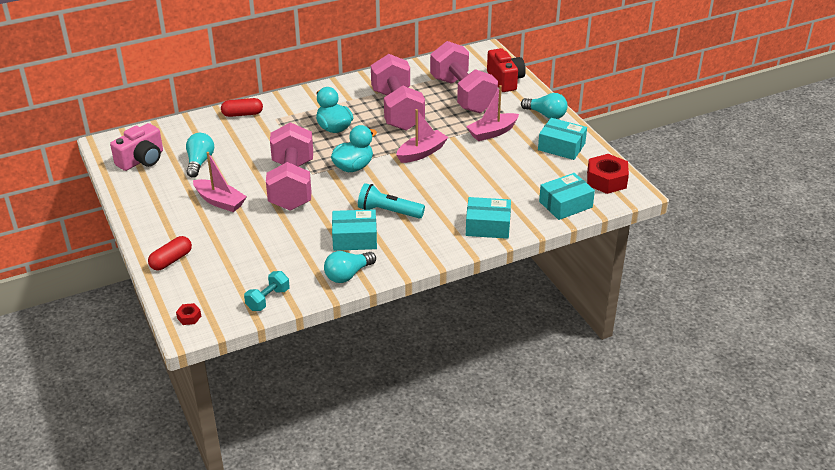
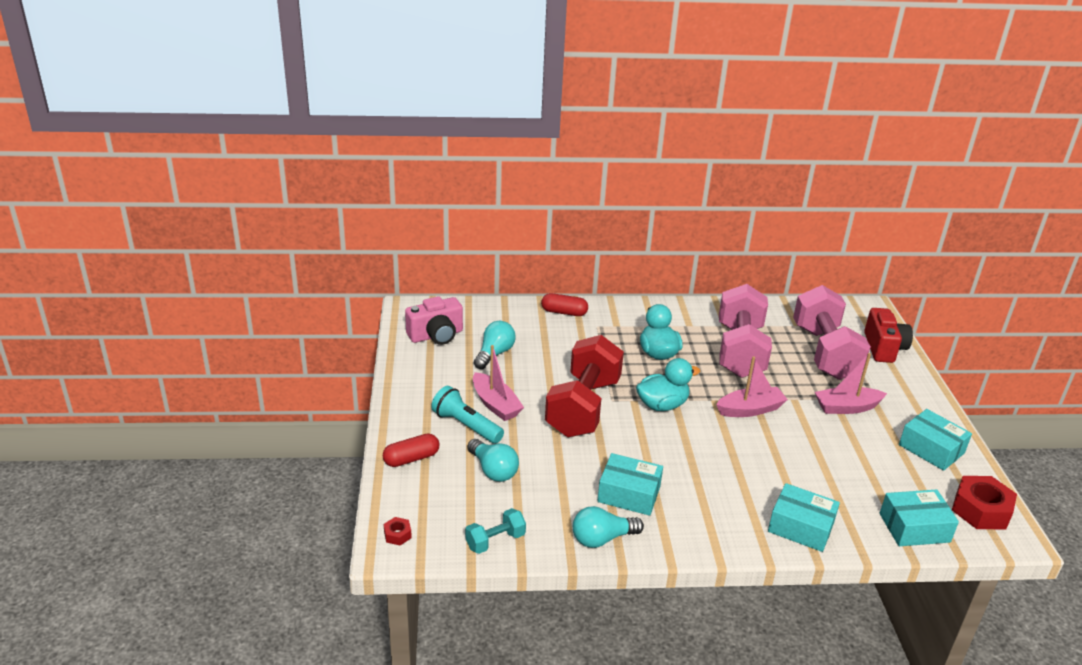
camera: 20 degrees right, 5 degrees down
(292, 185) = (583, 407): pink dumbbell -> red dumbbell
(388, 212) = (682, 472): turquoise flashlight -> turquoise flashlight (466, 426)
(546, 115) = (923, 403): turquoise light bulb -> turquoise light bulb (493, 470)

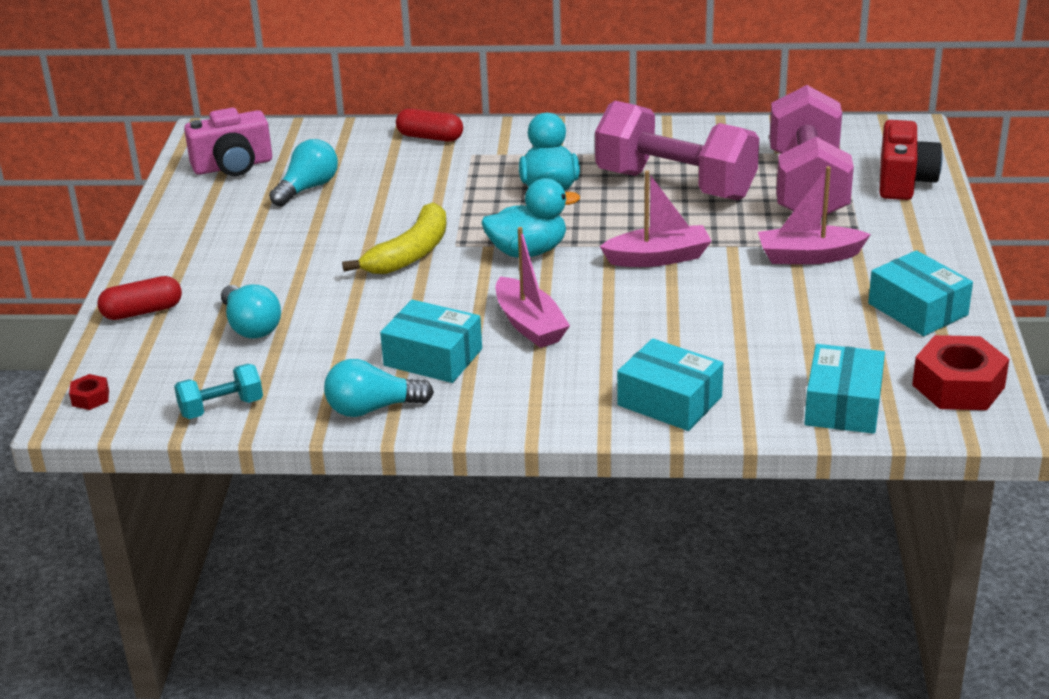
camera: 10 degrees right, 0 degrees up
(466, 426) = (233, 274): turquoise flashlight -> none
(495, 404) = (285, 249): pink boat -> pink boat (529, 325)
(583, 407) = (410, 253): red dumbbell -> yellow banana
(740, 351) = (675, 185): pink dumbbell -> pink dumbbell turned 75 degrees counterclockwise
(914, 528) = (843, 405): turquoise box -> turquoise box turned 75 degrees counterclockwise

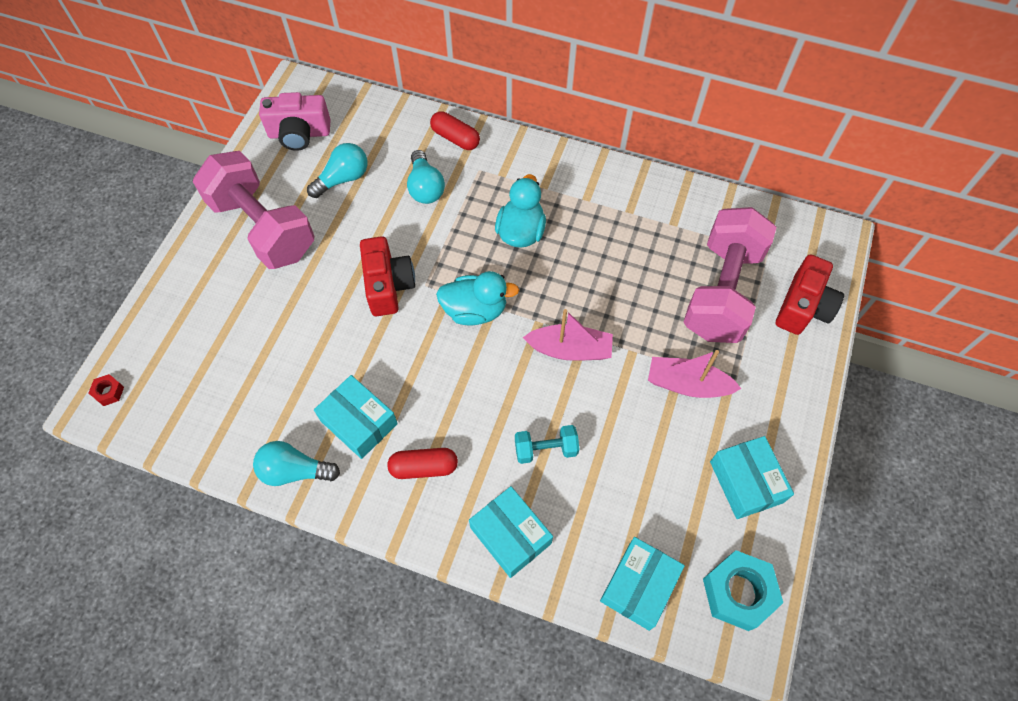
camera: 15 degrees right, 30 degrees up
(142, 311) = (177, 298): red capsule -> red capsule (424, 467)
(221, 408) = (192, 434): turquoise dumbbell -> turquoise dumbbell (546, 449)
(251, 326) = (245, 341): turquoise light bulb -> turquoise light bulb (425, 187)
(410, 253) = (388, 285): yellow banana -> red camera
(529, 325) = (443, 404): pink boat -> none
(675, 185) = (619, 257): pink dumbbell -> pink dumbbell (263, 227)
(958, 386) = (738, 592): red nut -> turquoise nut

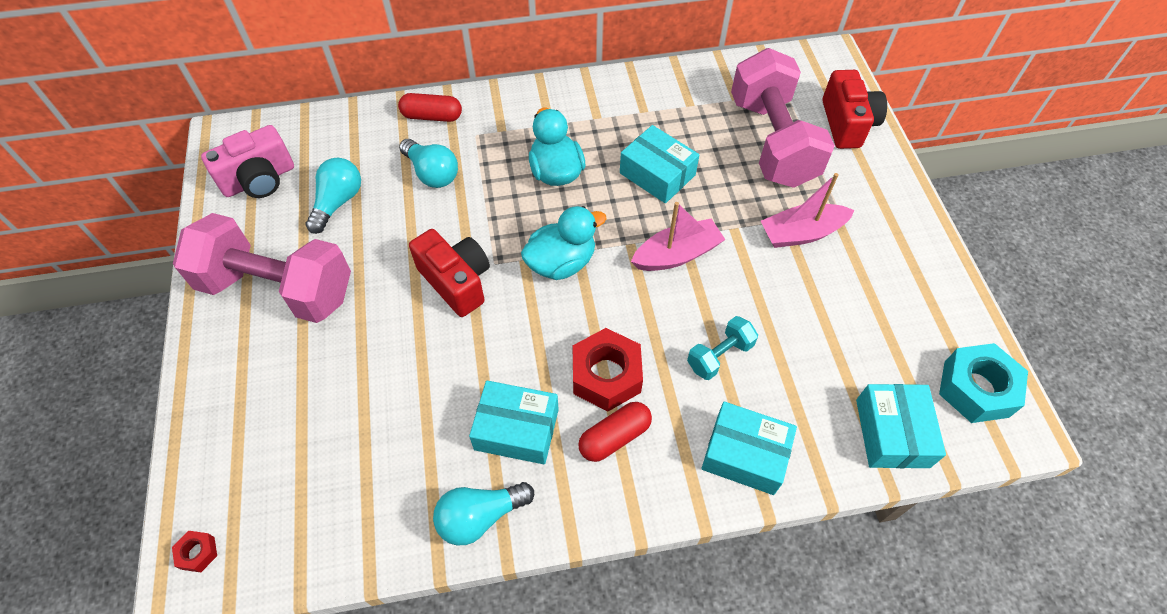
camera: 30 degrees left, 5 degrees down
(449, 417) = (606, 375): none -> red nut
(746, 482) = (911, 290): turquoise box -> turquoise box (657, 174)

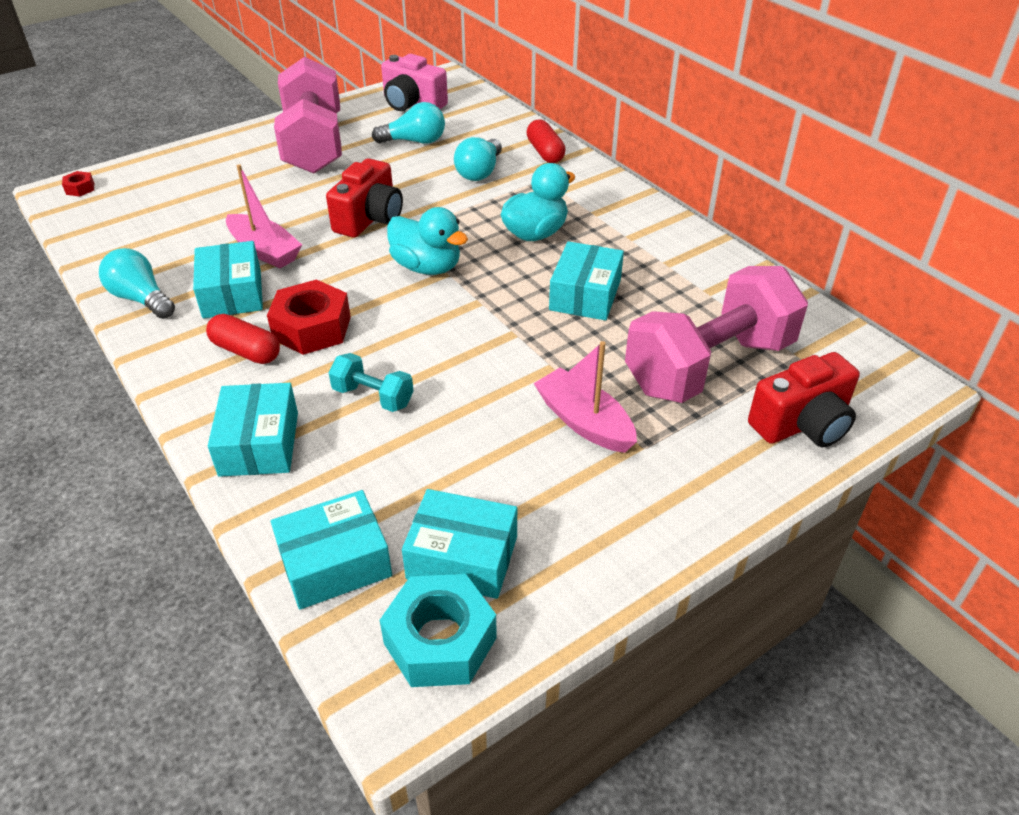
camera: 65 degrees right, 15 degrees down
(677, 254) = (486, 335): pink boat -> pink boat (264, 251)
(908, 352) = (462, 557): none -> turquoise box

